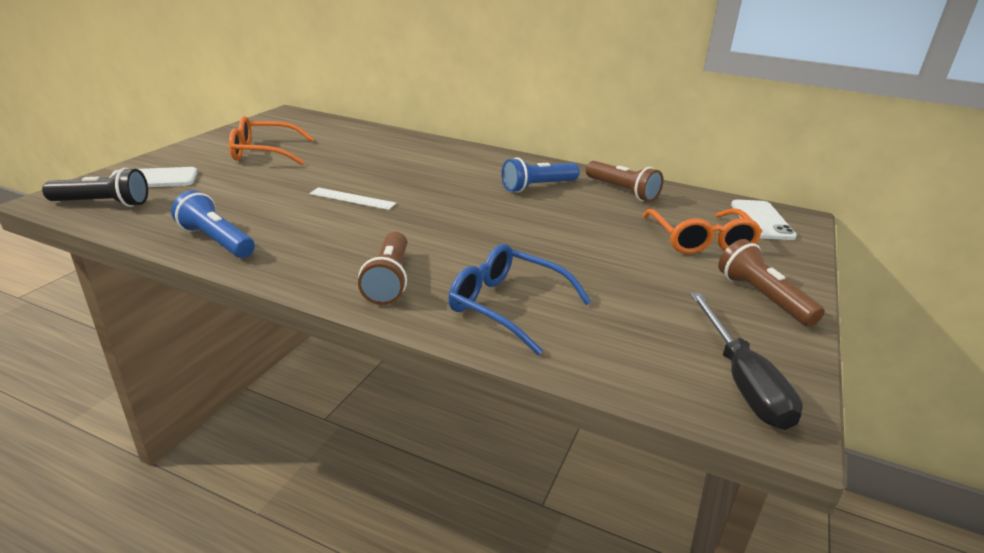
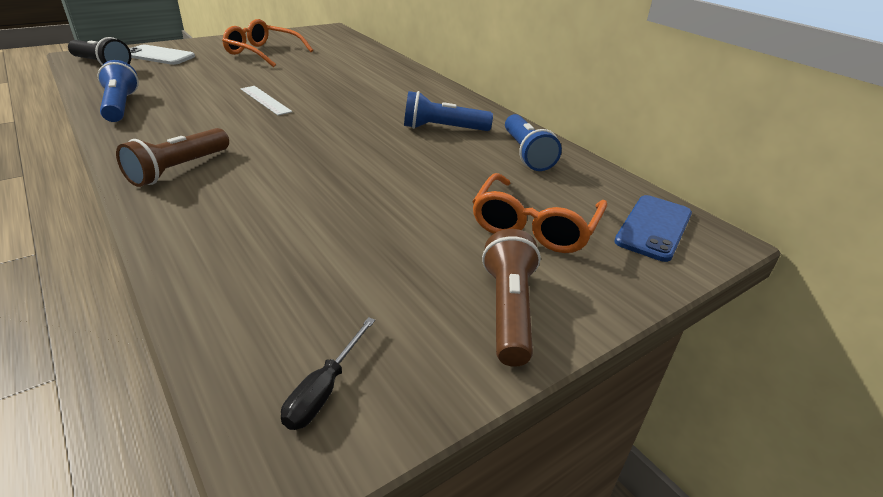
camera: 30 degrees right, 5 degrees up
(507, 306) = (231, 222): blue glasses -> none
(622, 191) = (526, 154): brown flashlight -> blue flashlight
(742, 381) = (324, 389): black screwdriver -> black screwdriver, size x0.56
(761, 220) = (653, 227): white phone -> blue phone

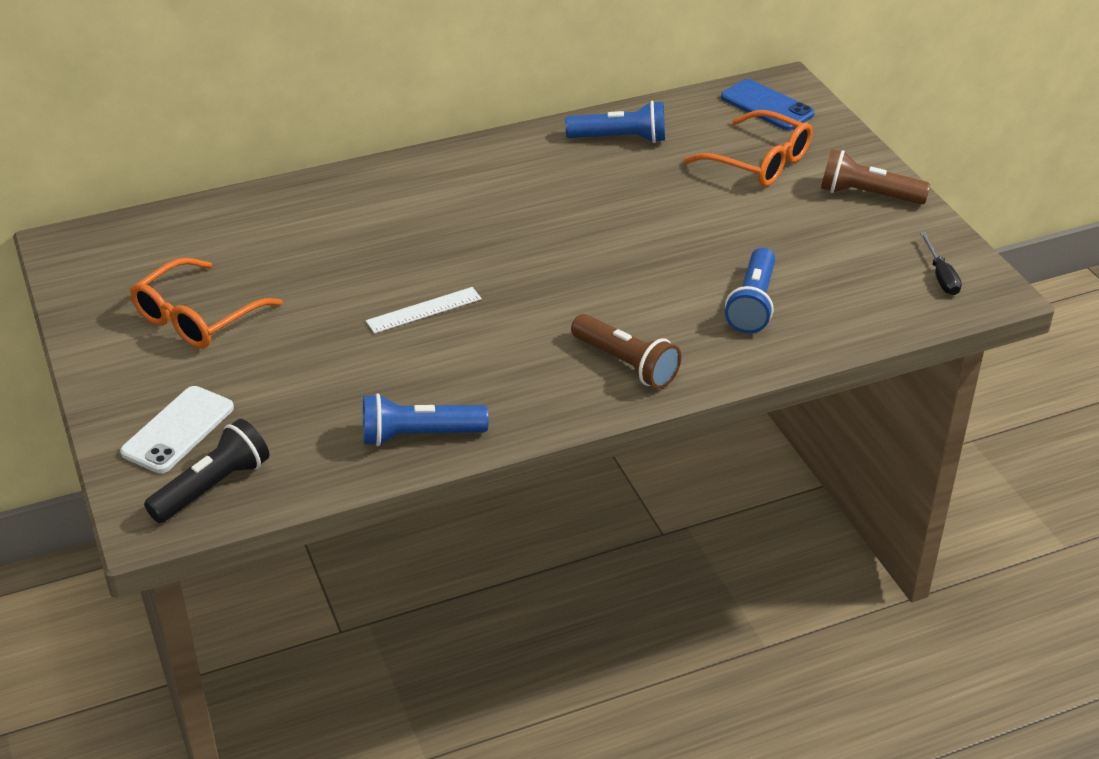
camera: 75 degrees left, 5 degrees up
(324, 389) = (941, 276): black screwdriver -> black screwdriver turned 45 degrees clockwise
(443, 129) = (546, 181): blue flashlight -> blue flashlight (752, 304)

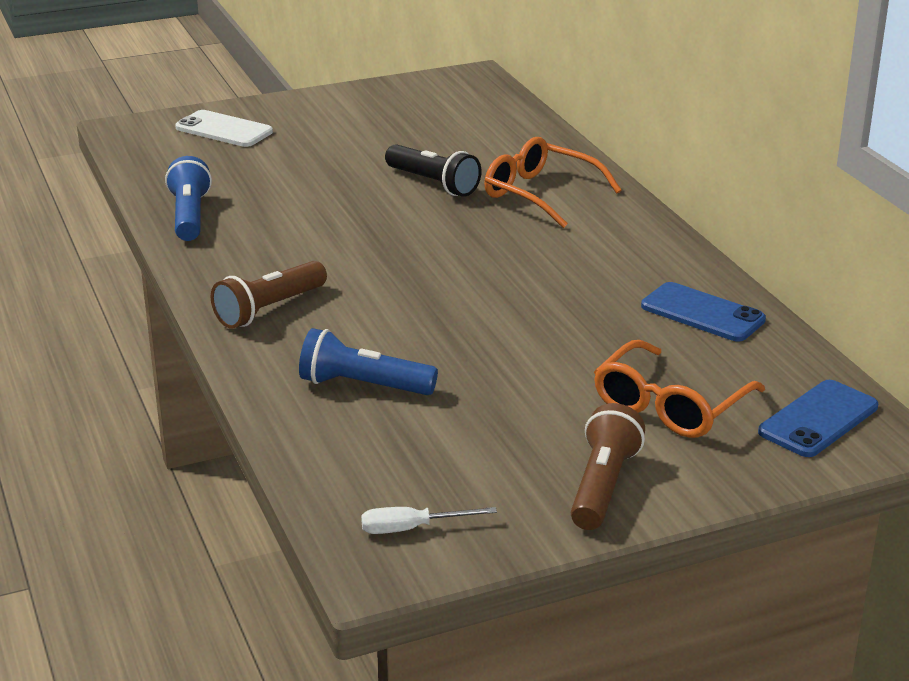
camera: 90 degrees right, 10 degrees down
(197, 317) = (368, 126): orange glasses -> orange glasses (540, 194)
(213, 487) = (153, 145): black flashlight -> black flashlight (433, 184)
(424, 310) = (369, 213): white ruler -> none
(620, 139) = (702, 313): blue flashlight -> blue phone
(941, 276) = (412, 528): black screwdriver -> white screwdriver

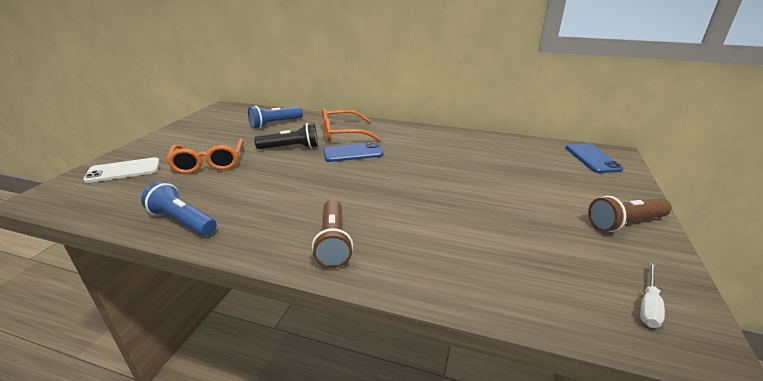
camera: 50 degrees left, 0 degrees up
(363, 385) = (460, 249): blue flashlight -> blue flashlight (275, 124)
(603, 486) = (625, 223): brown flashlight -> brown flashlight turned 75 degrees counterclockwise
(670, 406) = (557, 179): orange glasses -> orange glasses (209, 163)
(702, 313) = (485, 145): blue phone -> blue phone (353, 153)

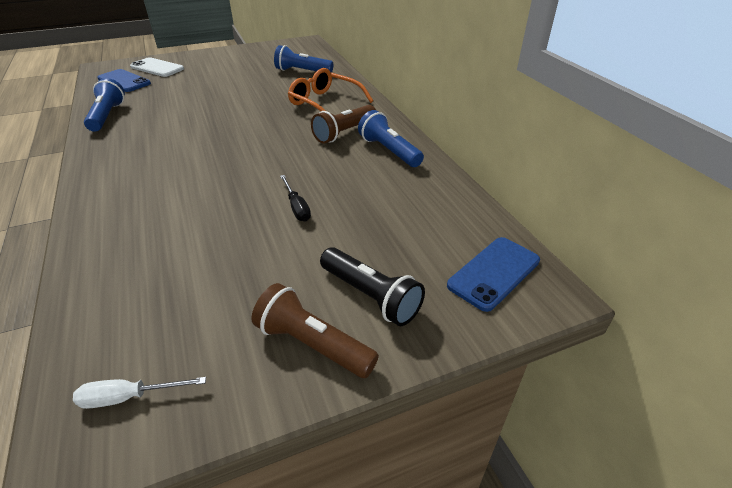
camera: 50 degrees right, 10 degrees up
(209, 163) = (198, 84): orange glasses -> none
(290, 148) = (263, 97): black flashlight -> black flashlight (370, 296)
(333, 242) = (121, 179): brown flashlight -> brown flashlight (344, 133)
(353, 153) = (289, 124): blue phone -> blue phone (124, 81)
(440, 138) = (389, 151): none -> blue flashlight
(473, 184) = (296, 207): none -> black screwdriver

